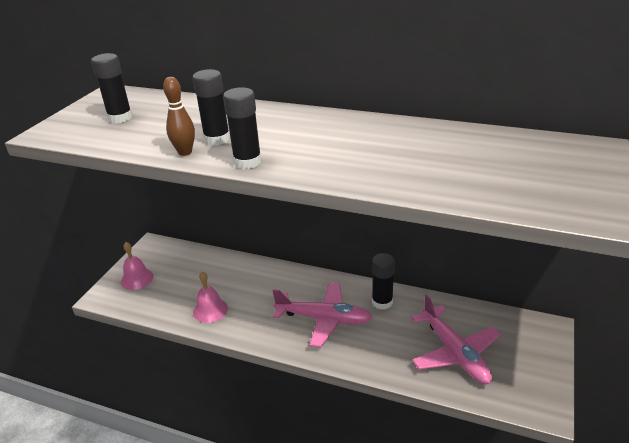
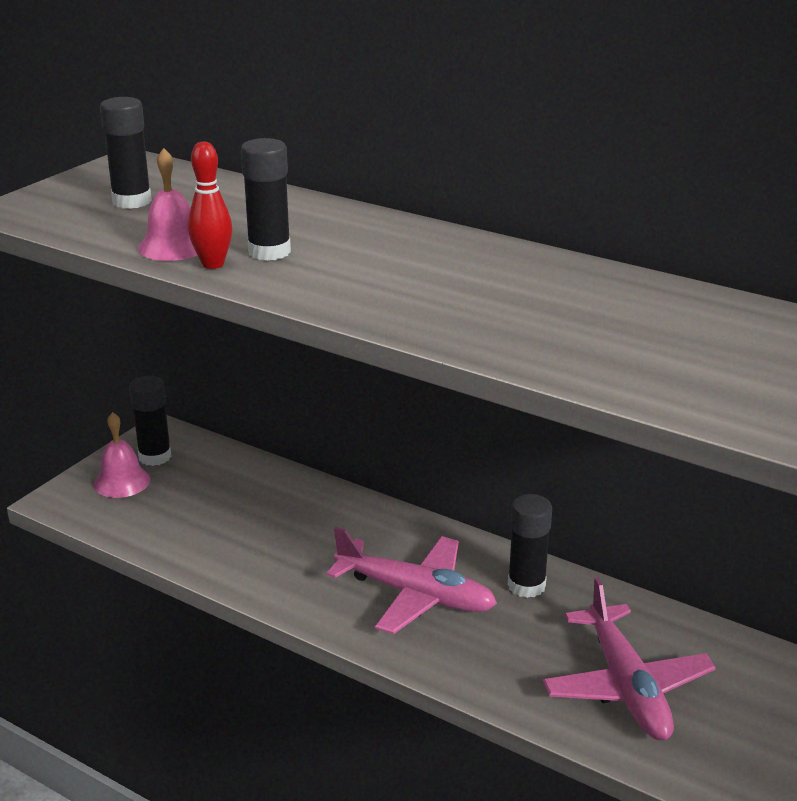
camera: 10 degrees right, 5 degrees down
(185, 152) = (213, 264): brown bowling pin -> red bowling pin
(210, 310) = (228, 549): pink bell -> pink bell (173, 246)
(247, 162) = (303, 290): black glue stick -> black glue stick (155, 457)

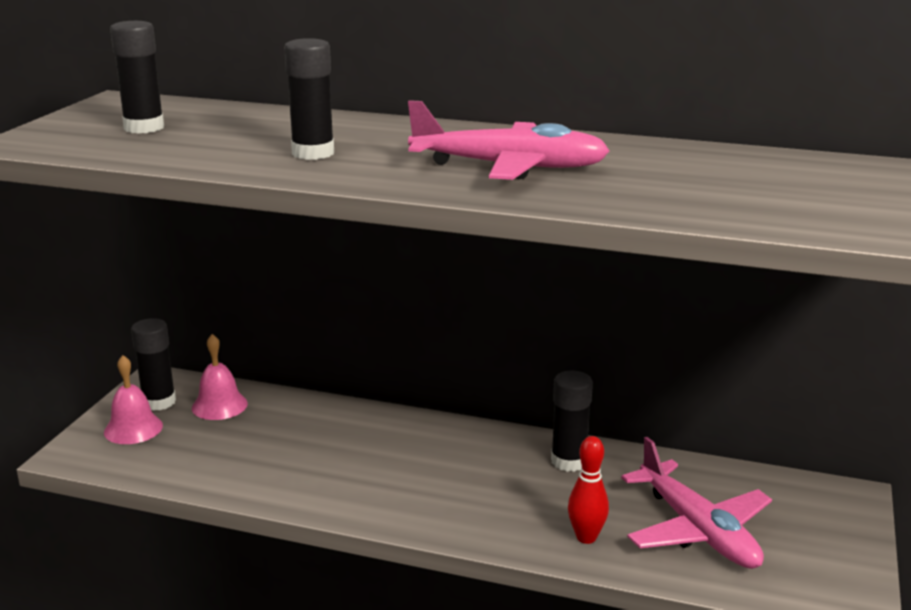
camera: 15 degrees left, 5 degrees down
(173, 246) = (213, 157): pink bell -> pink bell (219, 405)
(213, 264) = (264, 166): red bowling pin -> red bowling pin (586, 537)
(415, 594) = (470, 485): pink plane -> pink plane (508, 167)

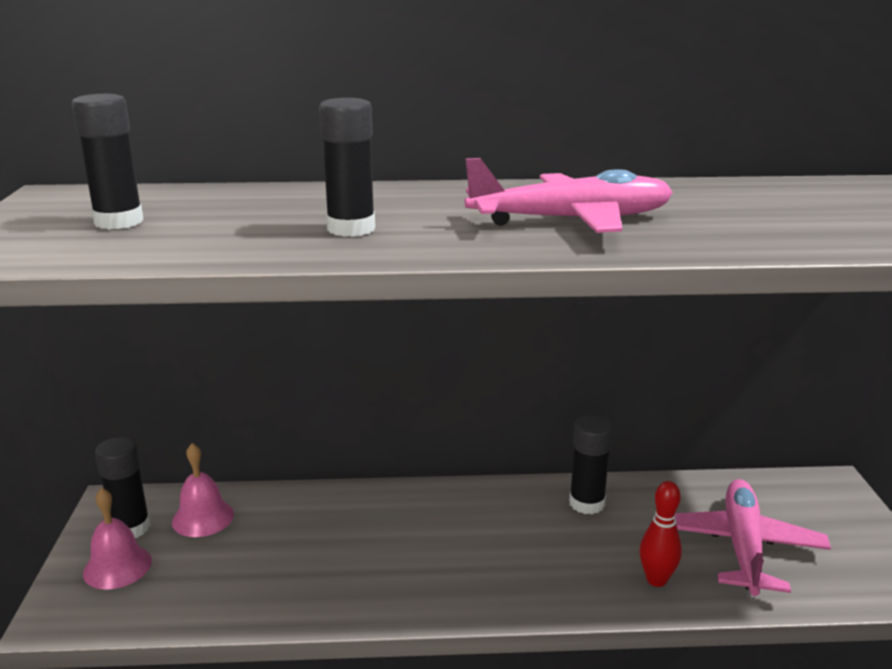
camera: 20 degrees left, 0 degrees up
(697, 530) = (742, 547): pink plane -> pink plane turned 120 degrees counterclockwise

